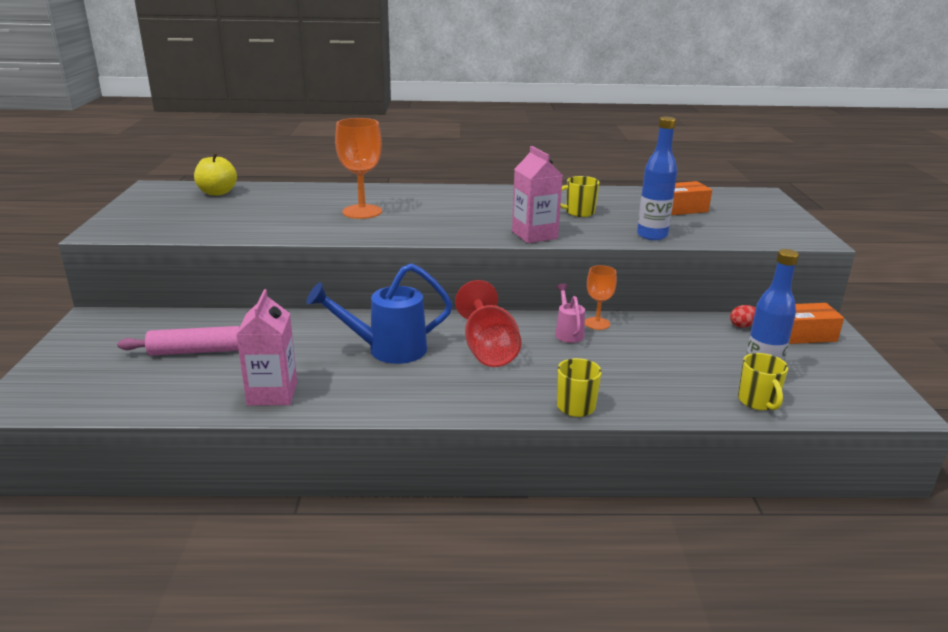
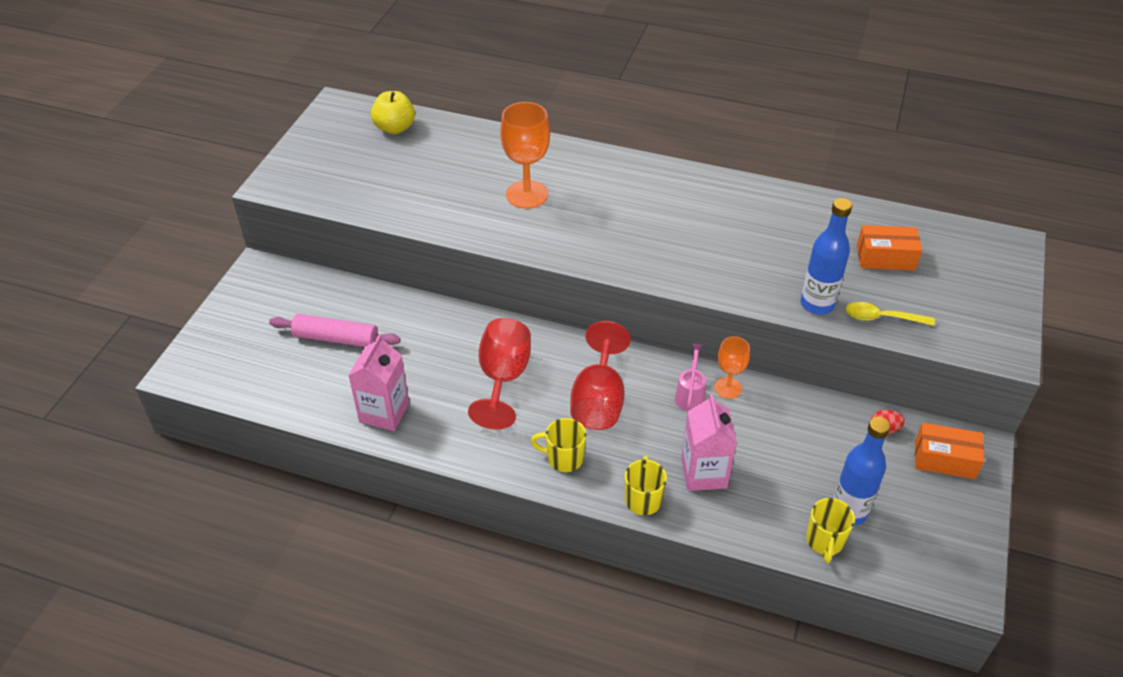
camera: 20 degrees right, 20 degrees up
(387, 350) = (503, 378): blue watering can -> red goblet
(534, 235) = (687, 276): pink carton -> pink carton (704, 473)
(579, 212) = (760, 242): yellow mug -> yellow mug (564, 458)
(707, 235) = (881, 318): none -> yellow spoon

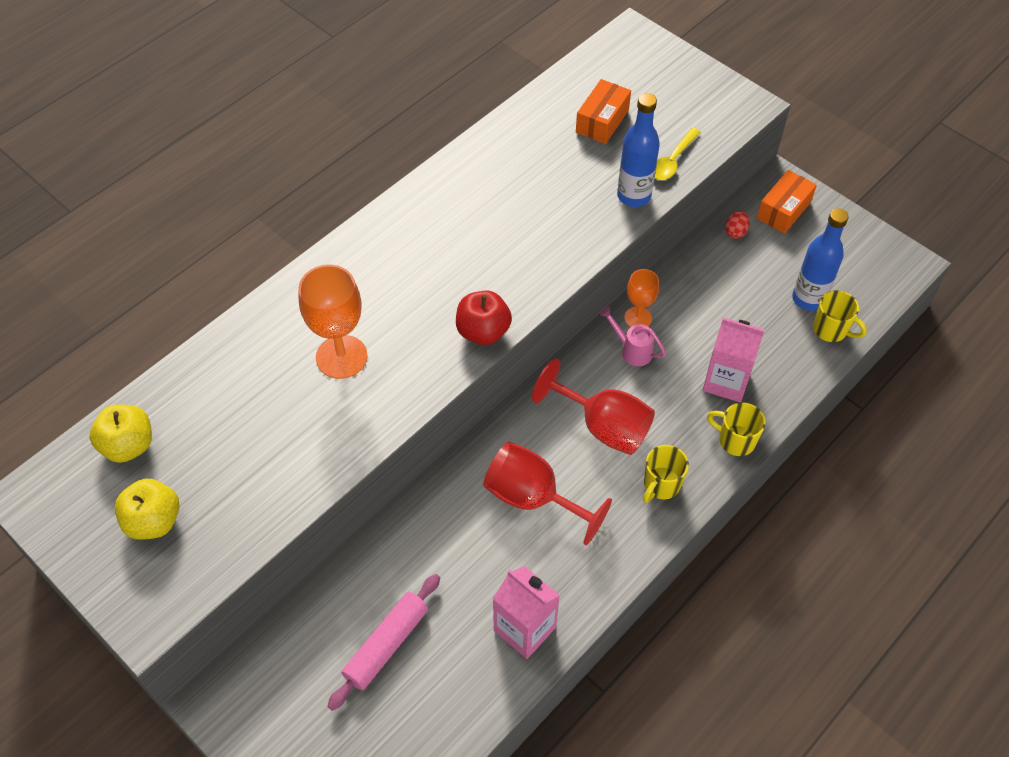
camera: 65 degrees left, 10 degrees up
(344, 160) = (154, 521): none -> yellow apple
(601, 259) = (483, 331): none -> red apple

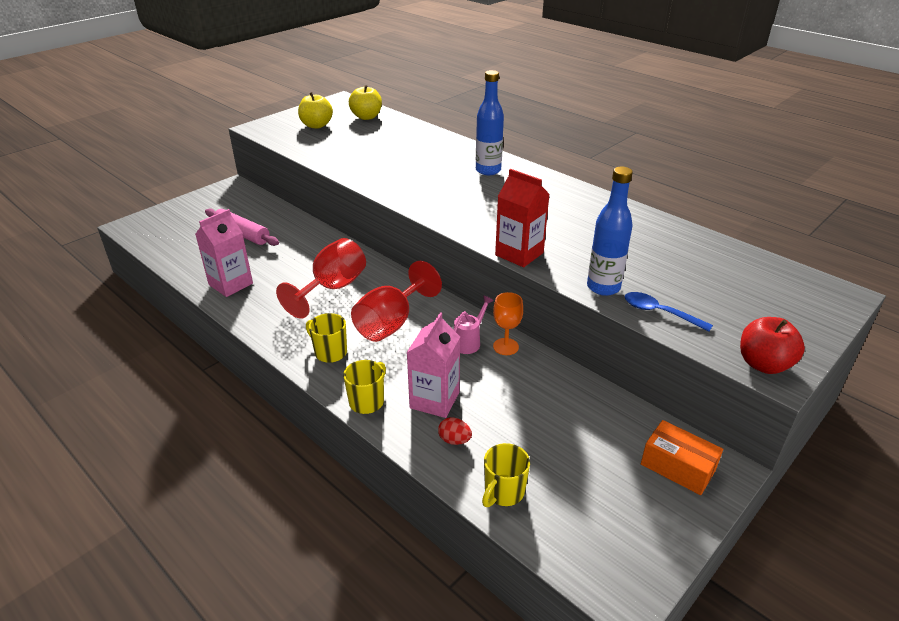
camera: 90 degrees right, 20 degrees down
(341, 357) = (422, 167): orange goblet -> none
(483, 331) = (442, 215): red apple -> red apple (763, 364)
(573, 259) = (519, 254): none -> red carton
(602, 121) = (696, 272): orange box -> none
(672, 161) = (659, 312): yellow spoon -> blue spoon
(735, 232) = (631, 422): red egg -> red egg (454, 440)
(808, 299) = (546, 476): blue bottle -> blue bottle (488, 170)

